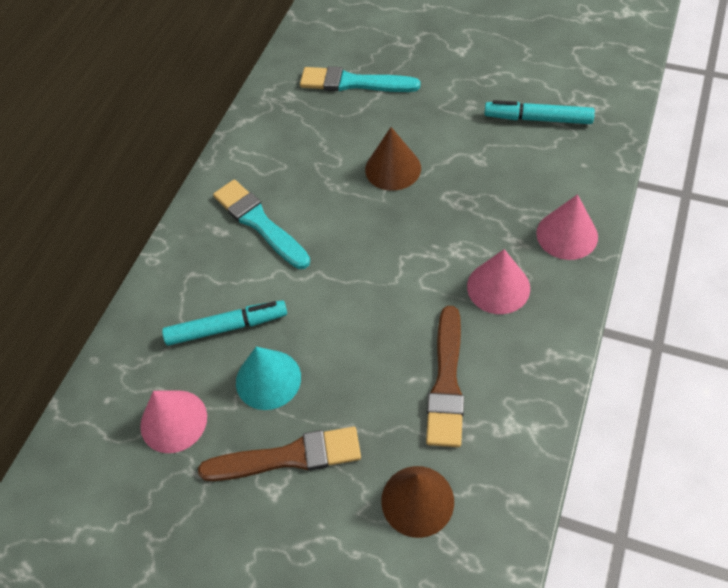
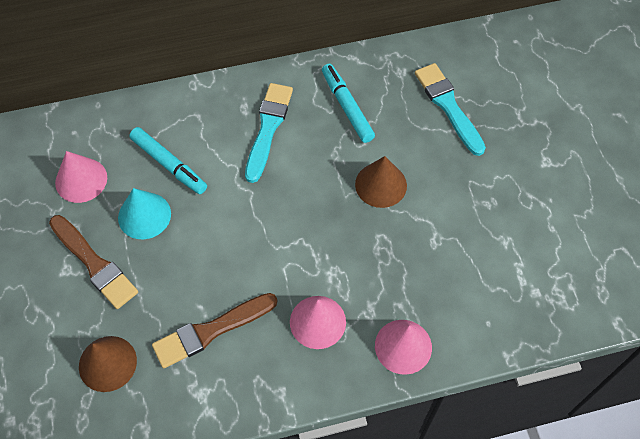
camera: 50 degrees right, 5 degrees up
(538, 119) = (513, 261): turquoise marker -> turquoise marker (347, 107)

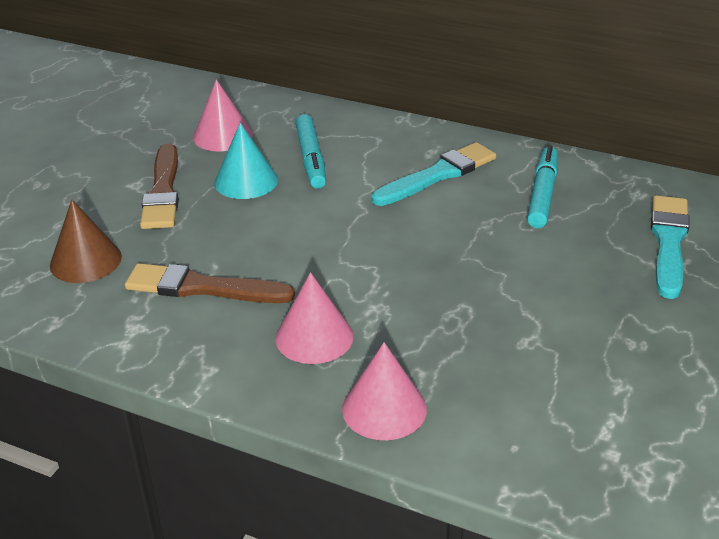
camera: 40 degrees right, 25 degrees down
(381, 185) = (513, 267): brown cone -> none

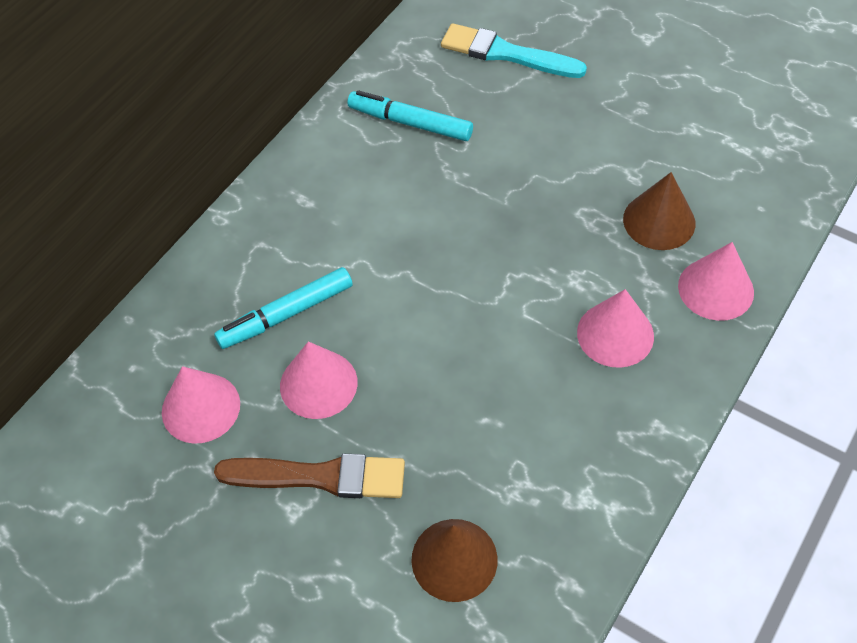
camera: 80 degrees left, 20 degrees up
(202, 287) = (524, 432): brown brush -> none
(246, 181) = (318, 384): turquoise cone -> pink cone
(311, 159) = (286, 314): turquoise marker -> turquoise marker turned 150 degrees clockwise
(438, 175) = (353, 200): turquoise brush -> none
(468, 362) = (659, 221): none -> brown cone

